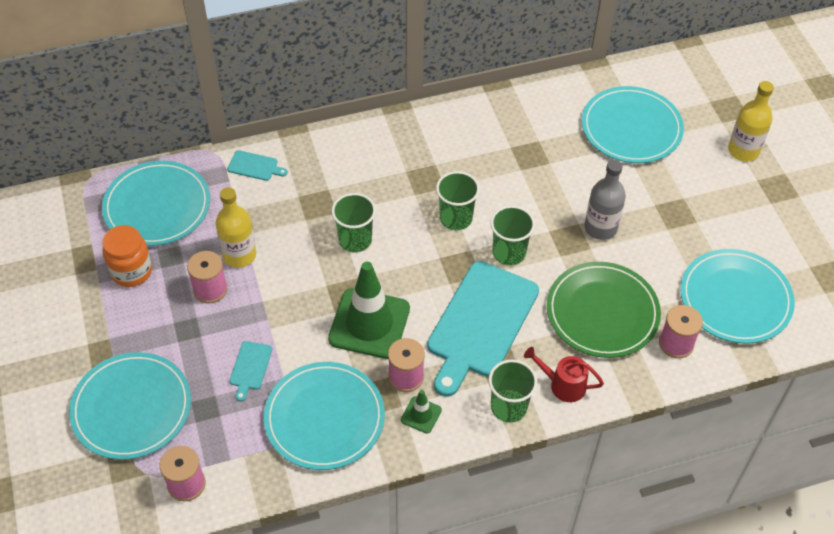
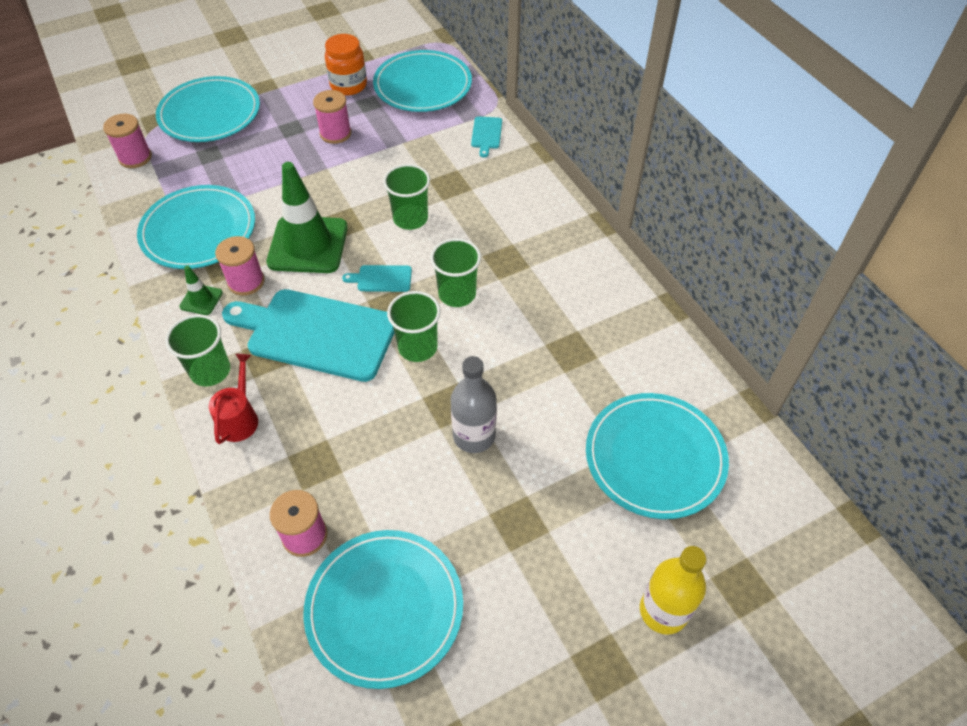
camera: 80 degrees right, 0 degrees up
(239, 255) = (377, 144): yellow bottle -> none
(250, 368) = (252, 173): turquoise cutting board -> turquoise cutting board (381, 279)
(602, 312) = (344, 449): green plate -> none

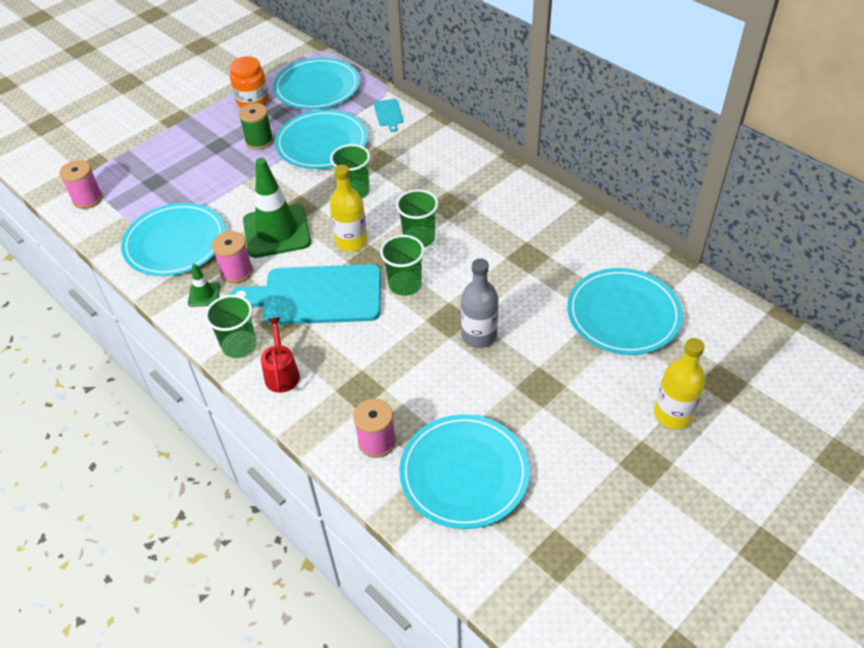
camera: 15 degrees left, 5 degrees down
(210, 113) = (138, 149): turquoise plate -> turquoise plate (322, 143)
(335, 133) = (259, 141): pink spool -> green spool
(381, 279) = (351, 242): turquoise cutting board -> yellow bottle

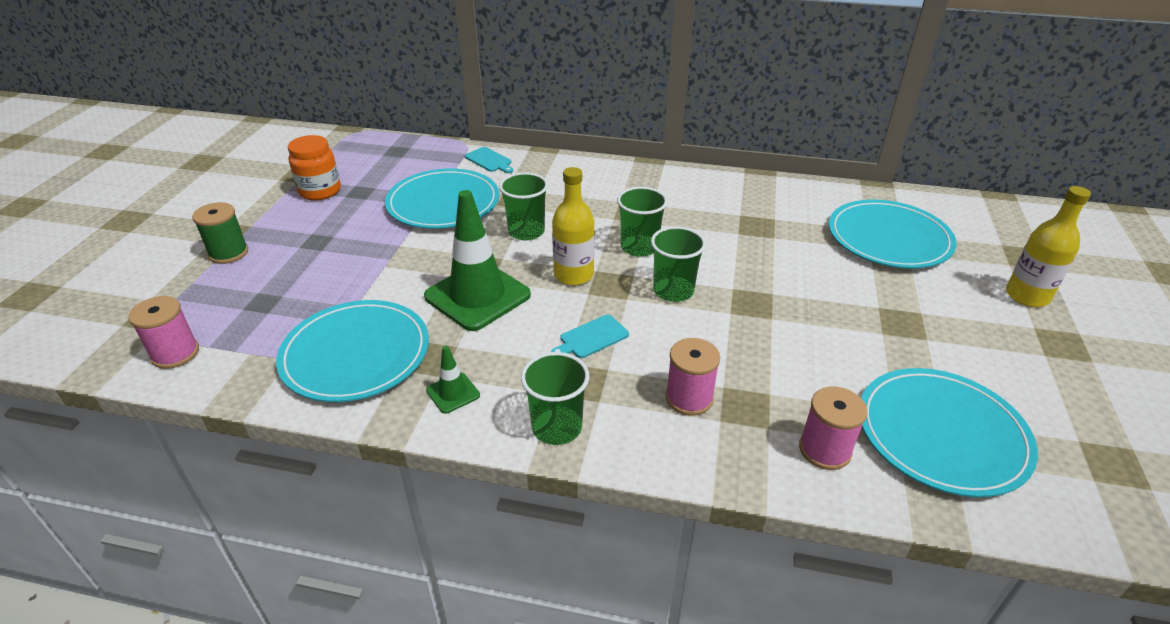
camera: 35 degrees left, 10 degrees down
(237, 272) = (470, 352): pink spool -> pink spool (689, 398)
(259, 141) = (366, 222): green spool -> green spool (228, 253)
(282, 373) = (641, 433): red watering can -> none
(316, 295) = (591, 338): turquoise cutting board -> turquoise cutting board, size x0.41
(317, 87) = (386, 161): turquoise plate -> none
(479, 336) = (796, 305): grey bottle -> none

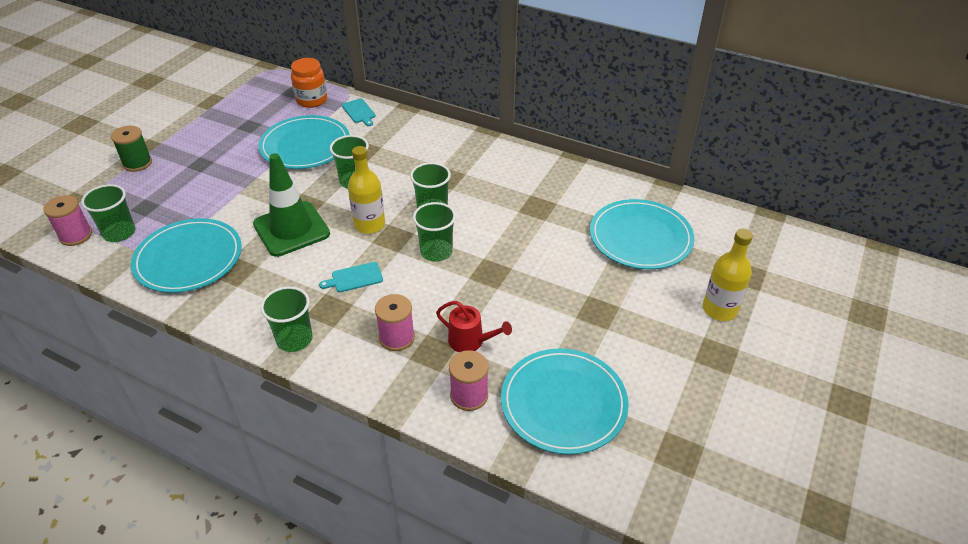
camera: 15 degrees right, 5 degrees up
(240, 339) = (119, 233): none -> green cup
(320, 191) = (221, 120): orange jar -> orange jar (311, 100)
(453, 393) = (239, 300): green traffic cone -> none
(781, 384) = (470, 341): none -> red watering can

